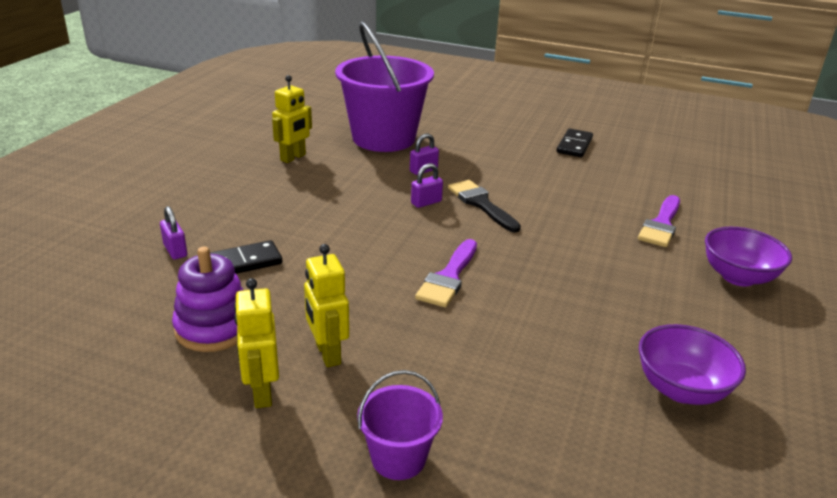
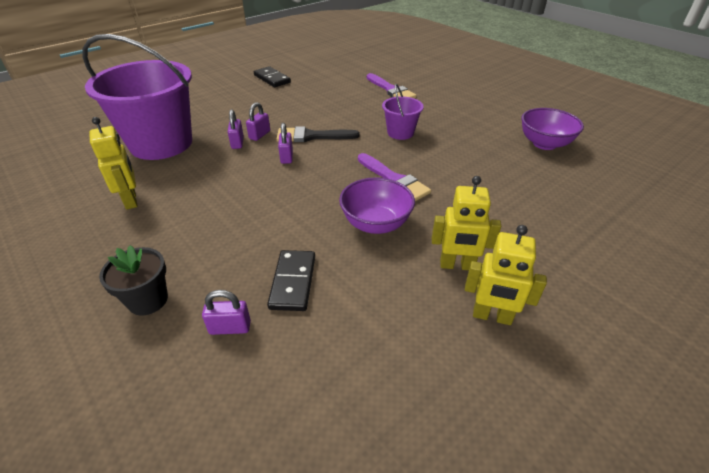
camera: 60 degrees left, 10 degrees up
(186, 208) = (148, 300): none -> black flower pot
(214, 328) = (387, 326): purple stacking toy -> none
(398, 458) = (582, 264): purple bucket -> purple bucket (400, 133)
(450, 176) = (259, 135): none -> purple padlock
(738, 277) = (456, 91): purple bowl -> purple bowl (376, 224)

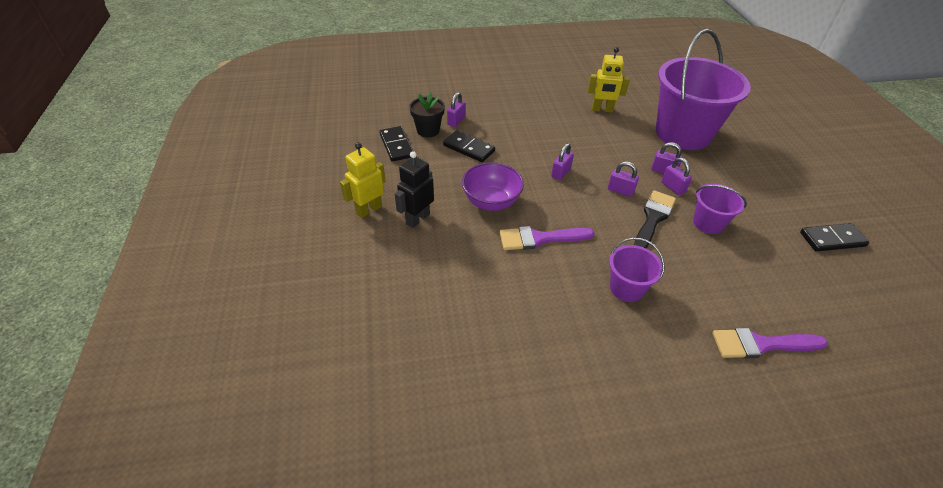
camera: 120 degrees right, 5 degrees up
(148, 300) = (499, 102): black flower pot -> black flower pot (428, 130)
(287, 195) = (561, 173): none -> purple padlock
(295, 116) = (708, 223): none -> purple bucket
(345, 369) = (397, 145): none -> black domino
(457, 265) = (417, 219): yellow robot -> black robot
(544, 144) = (522, 416): purple bowl -> none

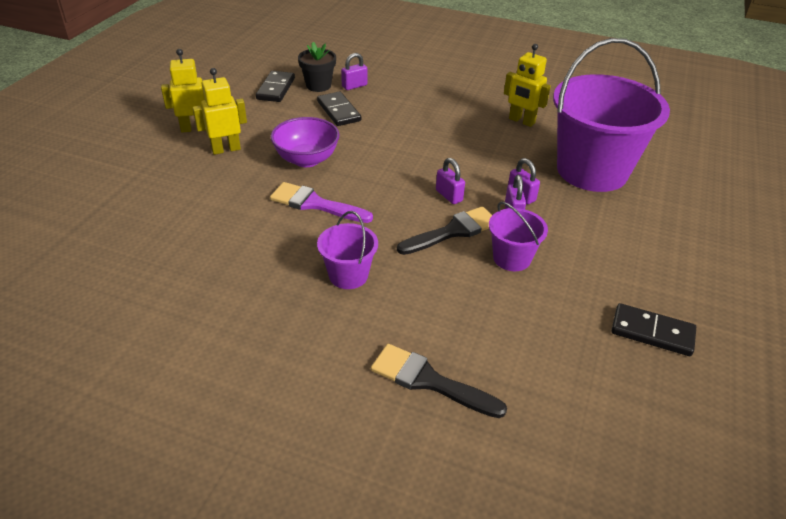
camera: 30 degrees right, 5 degrees down
(417, 219) = (226, 149): black robot -> yellow robot
(561, 173) = (404, 160): purple padlock -> none
(761, 344) = (429, 381): purple brush -> black brush

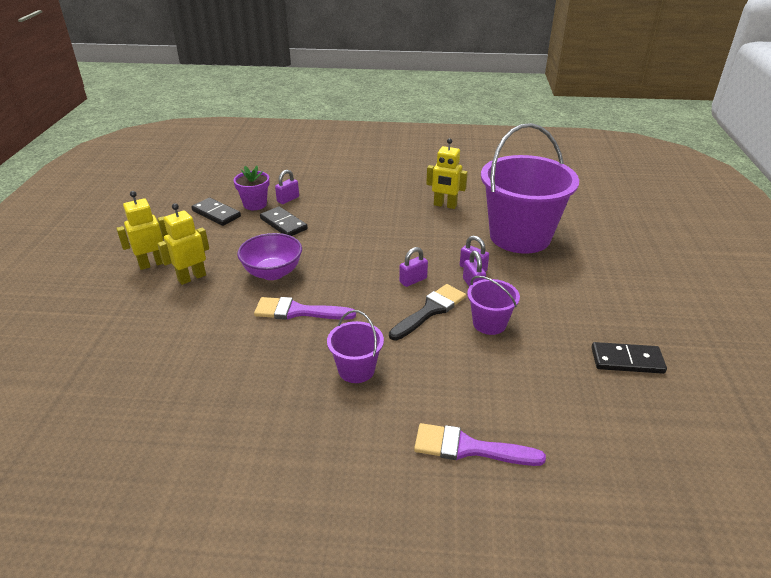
camera: 15 degrees left, 5 degrees down
(276, 89) = (216, 214): black domino -> black domino turned 45 degrees counterclockwise
(318, 85) = (255, 204): black flower pot -> purple flower pot
(429, 381) = (469, 448): black brush -> purple brush
(449, 195) = (413, 280): purple padlock -> purple padlock turned 75 degrees counterclockwise

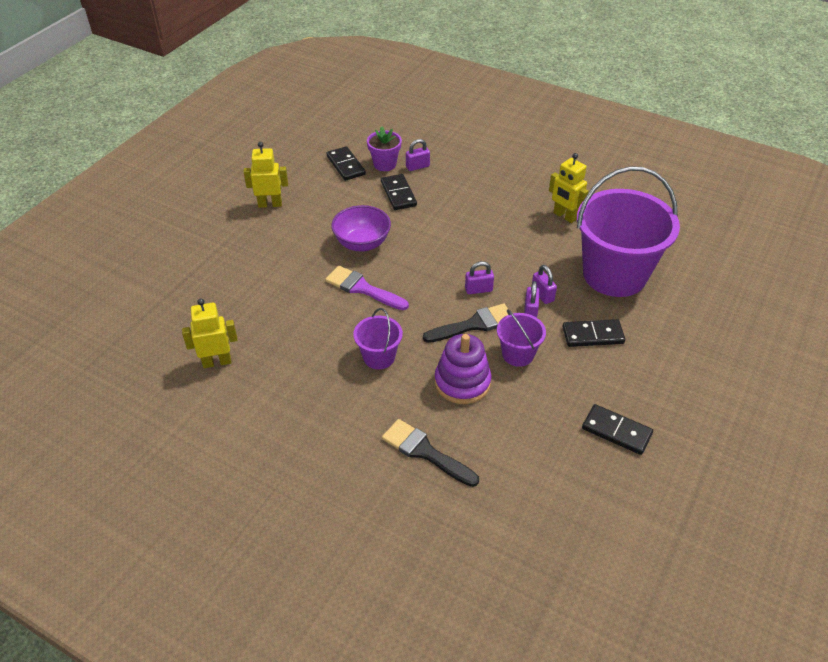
camera: 25 degrees right, 10 degrees up
(192, 277) = (294, 228): yellow robot -> yellow robot (217, 362)
(456, 365) = (462, 382): none -> purple stacking toy
(469, 448) = (425, 452): purple brush -> black brush
(541, 287) = (592, 335): none -> black domino

